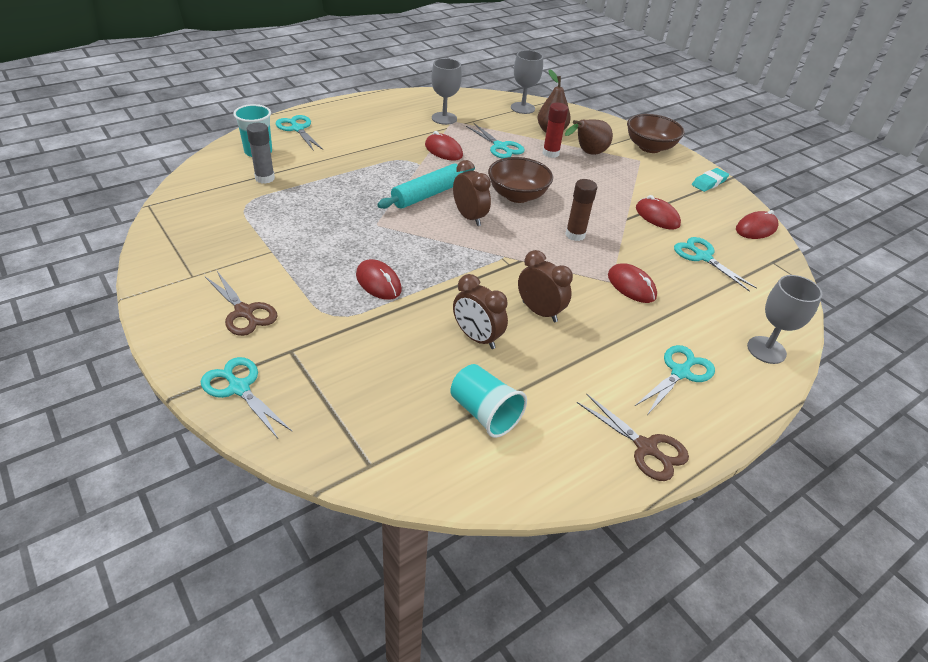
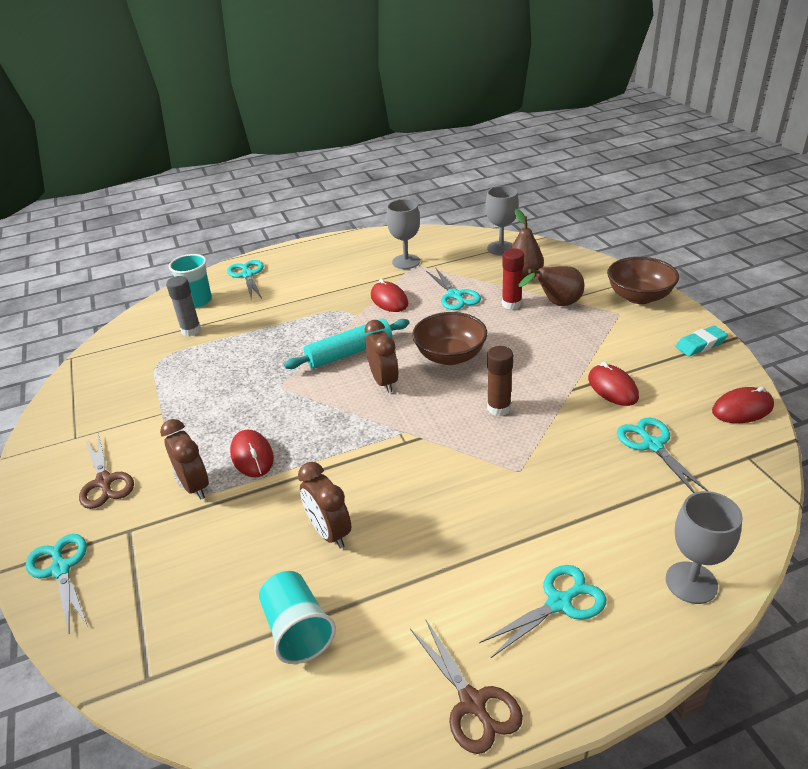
camera: 20 degrees right, 5 degrees down
(539, 312) = (415, 505): brown clock -> brown clock (195, 485)
(631, 286) = (542, 479): red mouse -> none

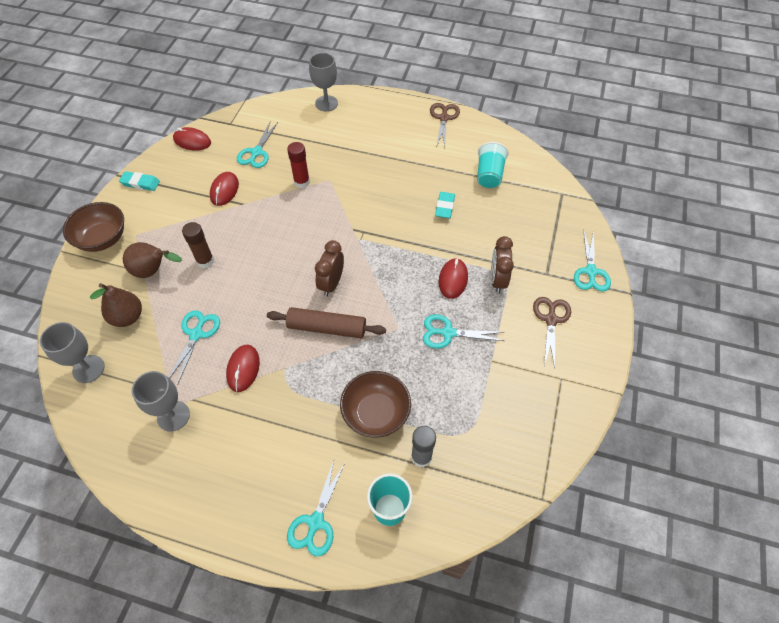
camera: 145 degrees left, 20 degrees up
(329, 532) = (445, 207): brown clock -> turquoise eraser
(349, 352) = (327, 328): turquoise rolling pin -> brown rolling pin
(450, 356) = (272, 275): brown bowl -> brown bowl (376, 413)
(499, 408) = (294, 218): brown glue stick -> brown glue stick (205, 261)
(511, 304) = (176, 294): red glue stick -> red glue stick (302, 182)
(559, 603) = (380, 125): turquoise scissors -> turquoise scissors (448, 333)

